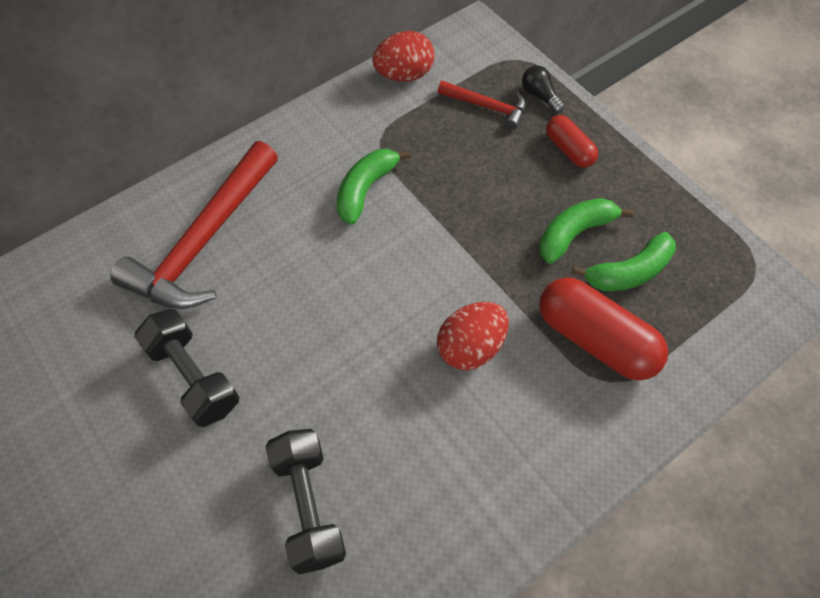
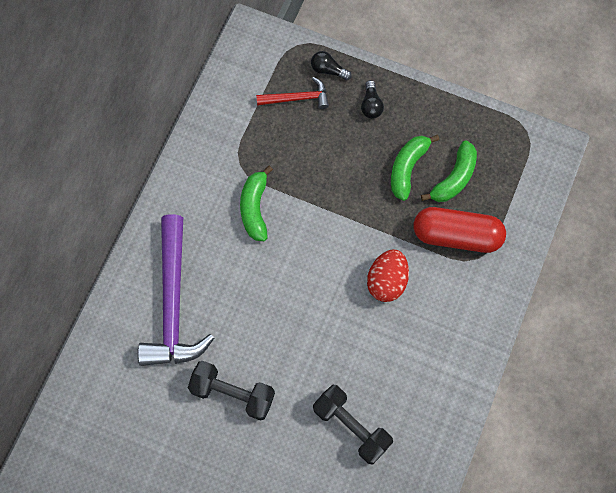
camera: 30 degrees left, 10 degrees up
(204, 241) = (173, 303): red hammer -> purple hammer
(404, 75) = (223, 101): red egg -> none
(569, 150) = (371, 105): red capsule -> black light bulb

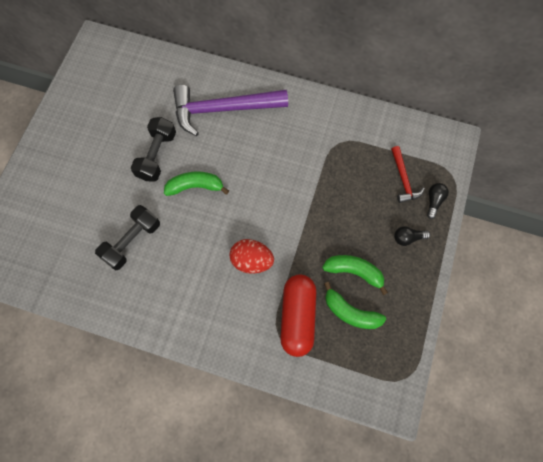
camera: 85 degrees right, 0 degrees up
(255, 208) = (304, 157): green banana -> green banana (195, 186)

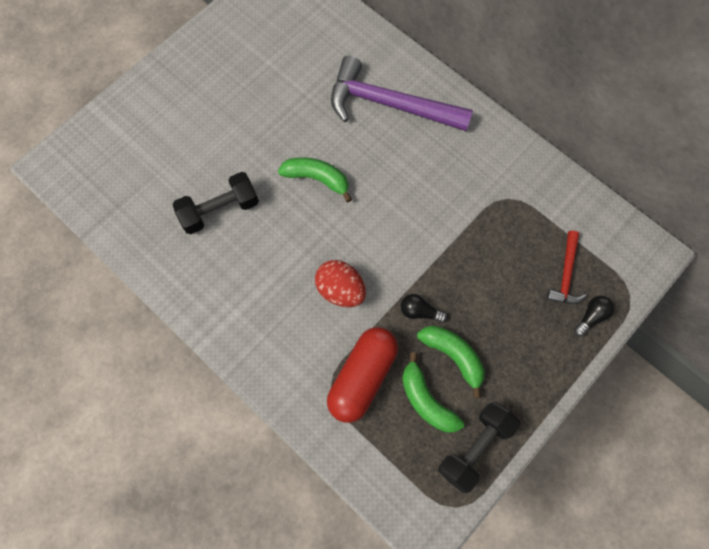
camera: 25 degrees right, 0 degrees up
(157, 155) = (291, 126): black dumbbell -> black dumbbell (475, 447)
(408, 238) = (537, 346): black light bulb -> black light bulb (419, 311)

